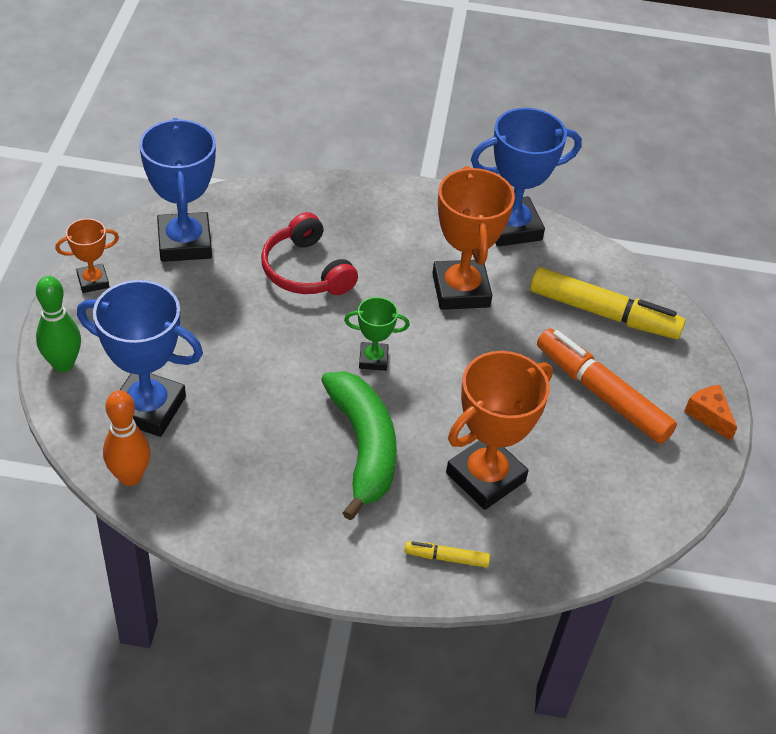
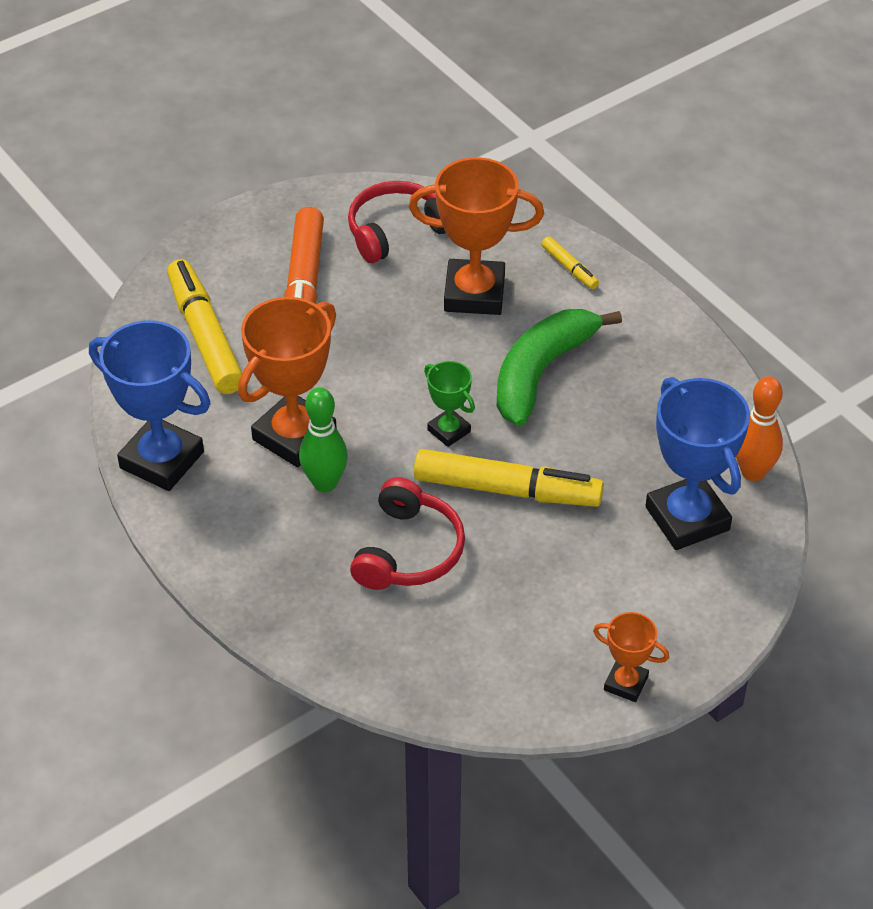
camera: 130 degrees left, 0 degrees up
(63, 364) = (728, 611): green bowling pin -> green bowling pin (325, 483)
(185, 243) = (492, 665): blue trophy -> none
(290, 346) = (507, 490): none -> yellow marker
(607, 489) = (397, 231): none -> red headphones
(708, 415) = (248, 221): orange cheese -> none

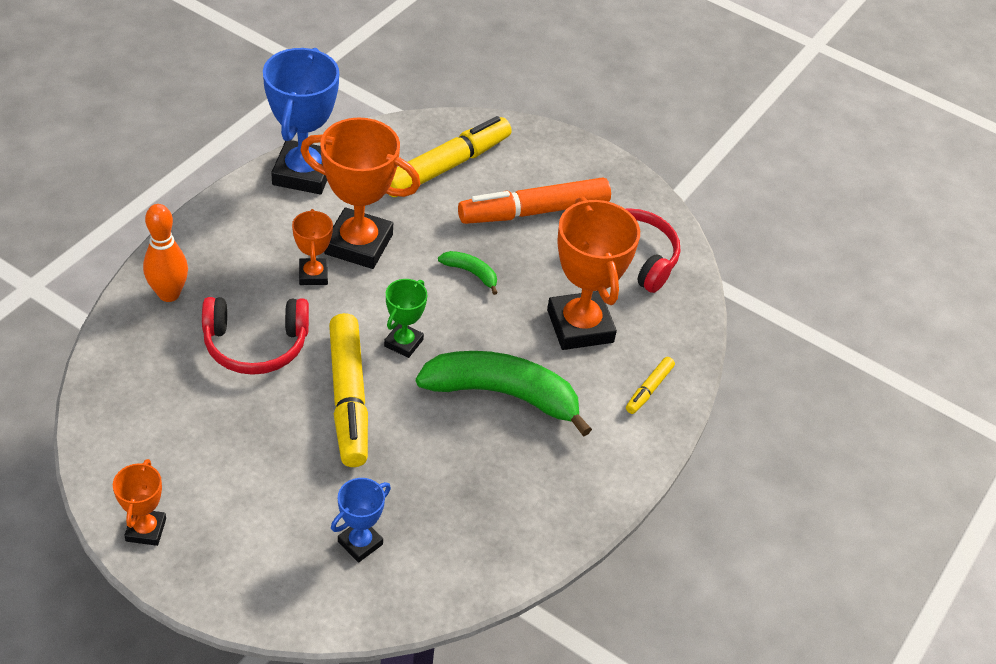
camera: 65 degrees right, 0 degrees up
(325, 483) = (313, 275): green bowling pin -> orange trophy
(372, 356) = (471, 273): none -> green banana
(687, 518) = (360, 543): blue trophy -> blue trophy, size x0.52
(753, 472) = (440, 589): orange bowling pin -> orange bowling pin (169, 294)

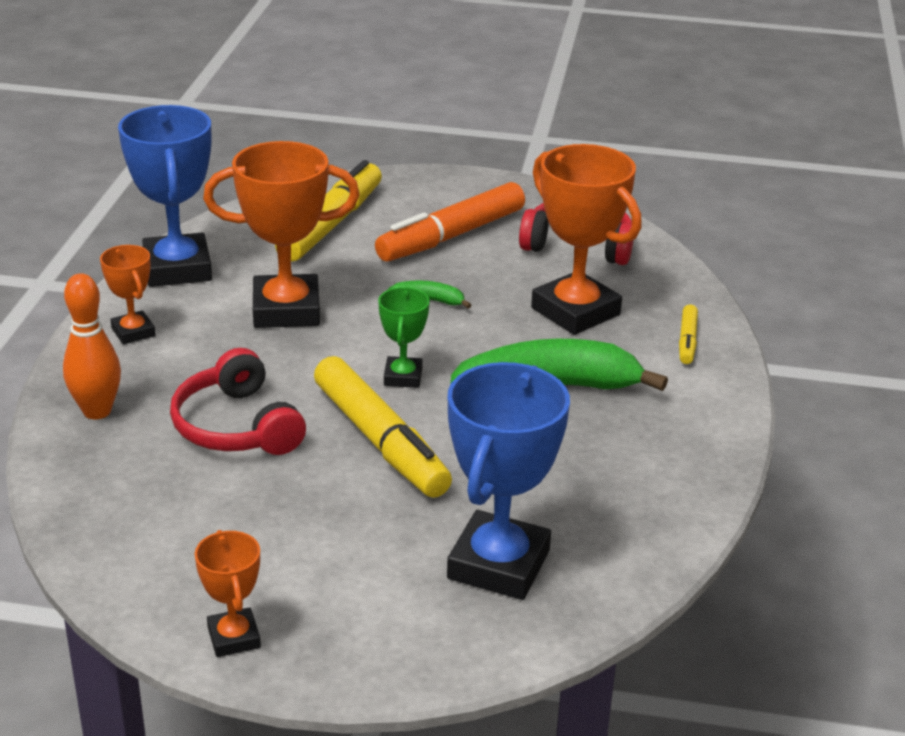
camera: 20 degrees left, 15 degrees down
(255, 345) = (236, 426): red headphones -> red headphones turned 90 degrees clockwise
(313, 275) = (255, 348): orange trophy -> orange trophy (133, 332)
(360, 543) = (498, 564): blue trophy -> blue trophy, size x1.94

